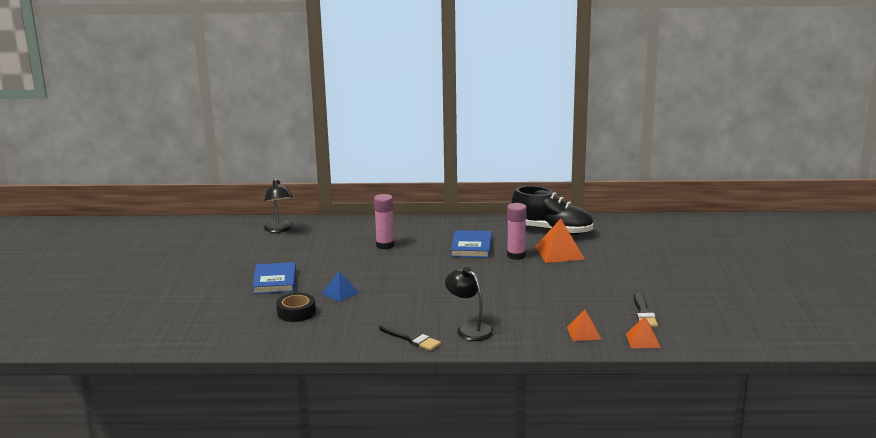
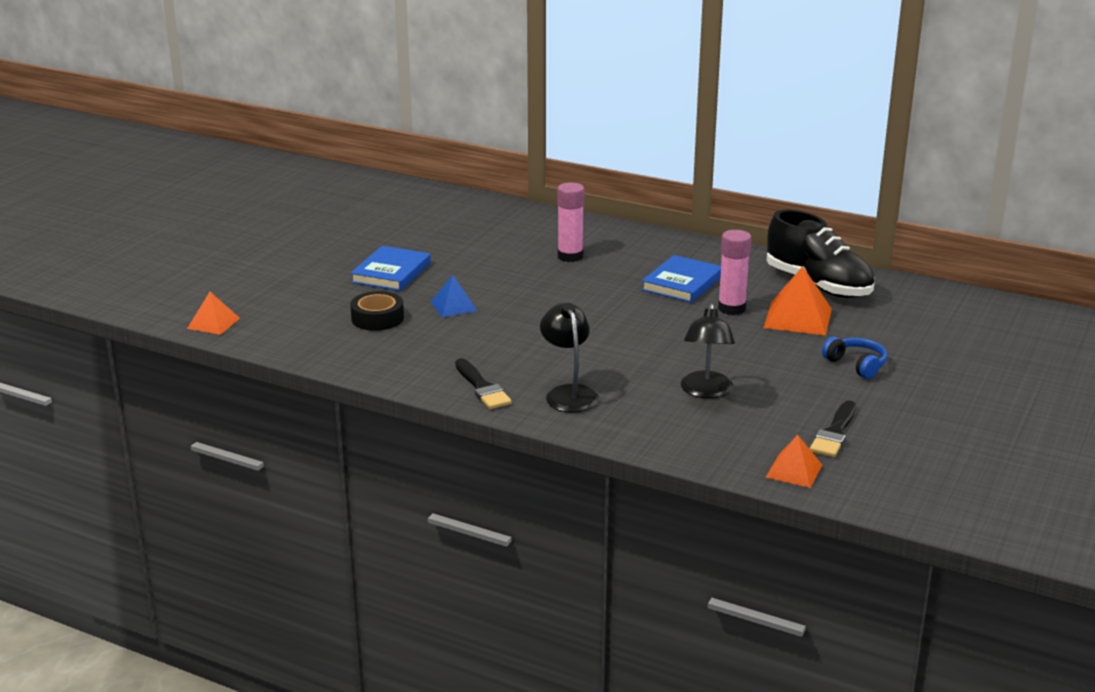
camera: 25 degrees right, 5 degrees up
(279, 229) = (460, 208): black lamp -> black lamp (706, 392)
(584, 333) = (719, 438): orange pyramid -> orange pyramid (213, 323)
(618, 272) = (856, 365): none -> blue headphones

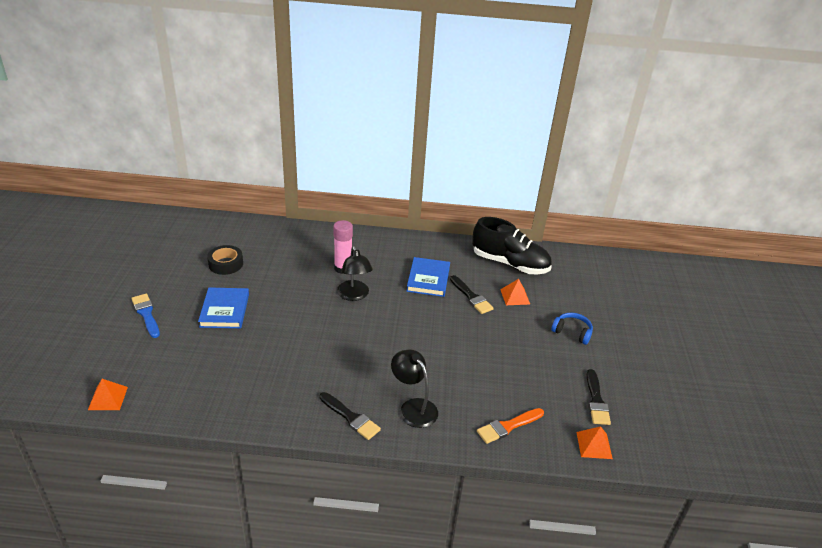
camera: 25 degrees left, 10 degrees up
(297, 262) = (146, 314): none -> blue brush
(377, 318) = (237, 361): black tape -> black tape (226, 264)
(453, 306) = (287, 335): blue pyramid -> none
(684, 432) = (508, 426): none -> orange brush
(706, 392) = (499, 381): black lamp -> black lamp (354, 295)
(731, 308) = (471, 297): pink glue stick -> black brush
(798, 318) = (515, 296): orange pyramid -> orange pyramid, size x0.62

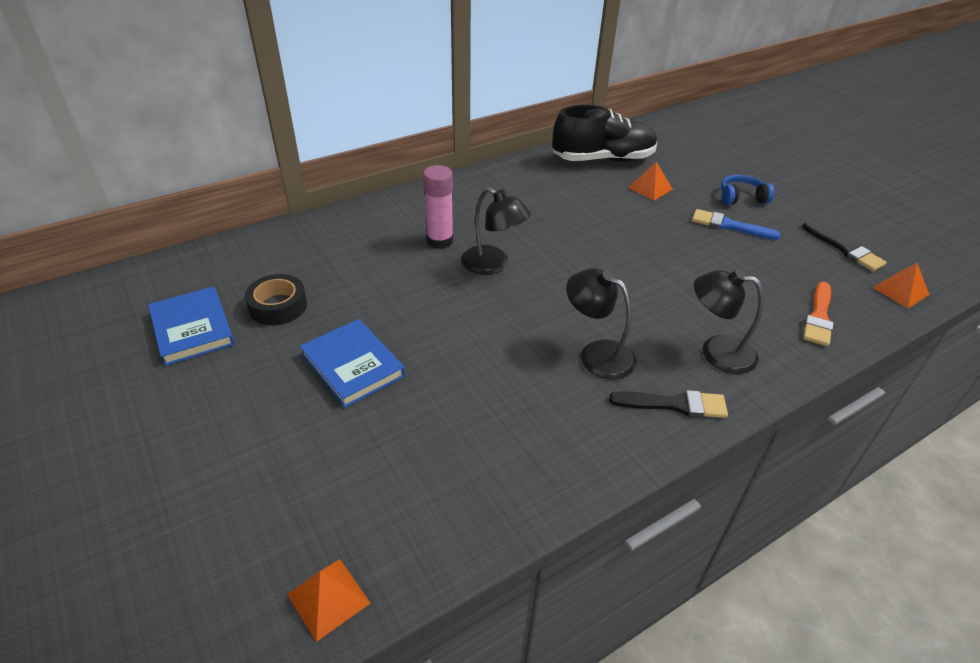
camera: 35 degrees left, 5 degrees up
(146, 314) = (237, 434): blue brush -> blue brush (729, 226)
(345, 371) = (597, 354): none -> black lamp
(428, 279) = (548, 209): blue book -> blue book (193, 328)
(471, 297) = (612, 207): black brush -> none

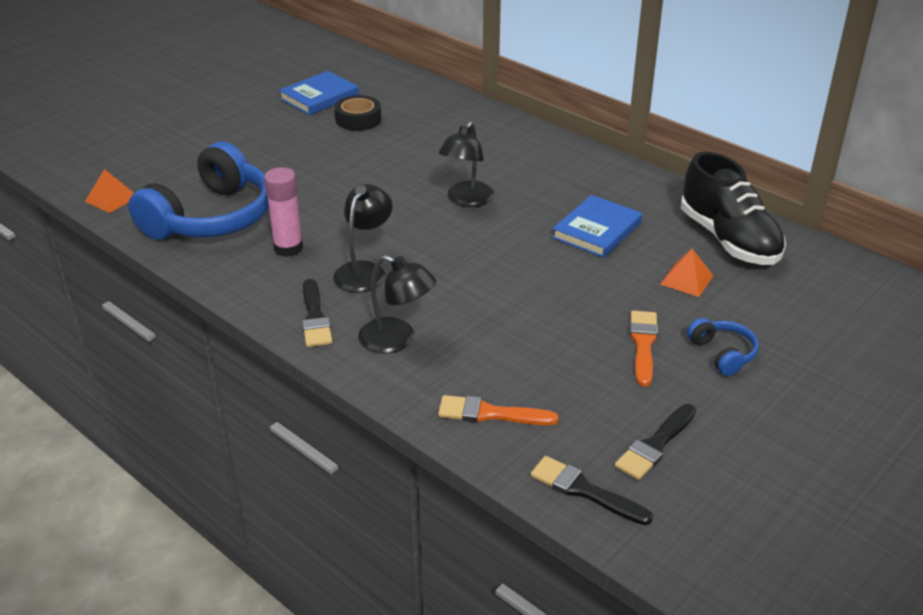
camera: 75 degrees right, 5 degrees down
(353, 365) = (305, 163): blue book -> blue book (597, 230)
(439, 473) = (211, 217): none -> blue headphones
(440, 241) = (487, 167): pink glue stick -> pink glue stick (288, 248)
(716, 352) = (397, 340): black lamp -> black lamp turned 120 degrees clockwise
(729, 226) = (643, 344): blue brush -> orange brush
(900, 291) = (585, 490): orange pyramid -> black brush

